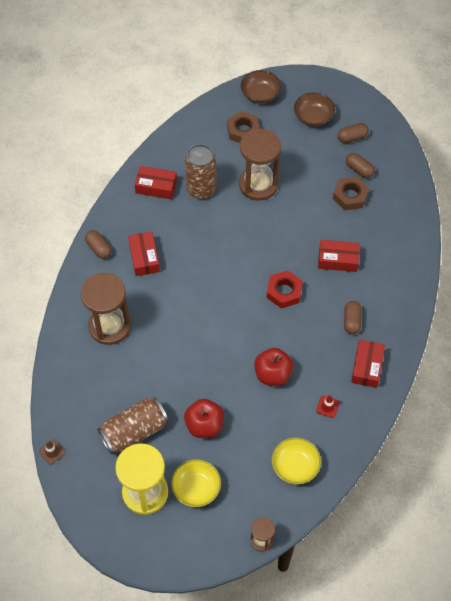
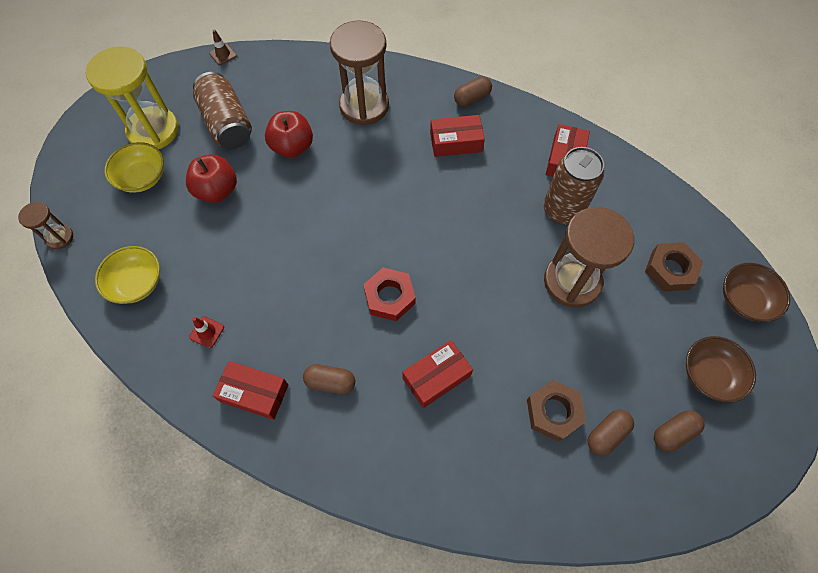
camera: 95 degrees right, 5 degrees up
(272, 374) = (268, 270): red apple -> red apple (292, 147)
(338, 260) = (436, 377): red box -> red box turned 45 degrees clockwise
(352, 137) = (673, 433): brown capsule -> brown capsule turned 75 degrees clockwise

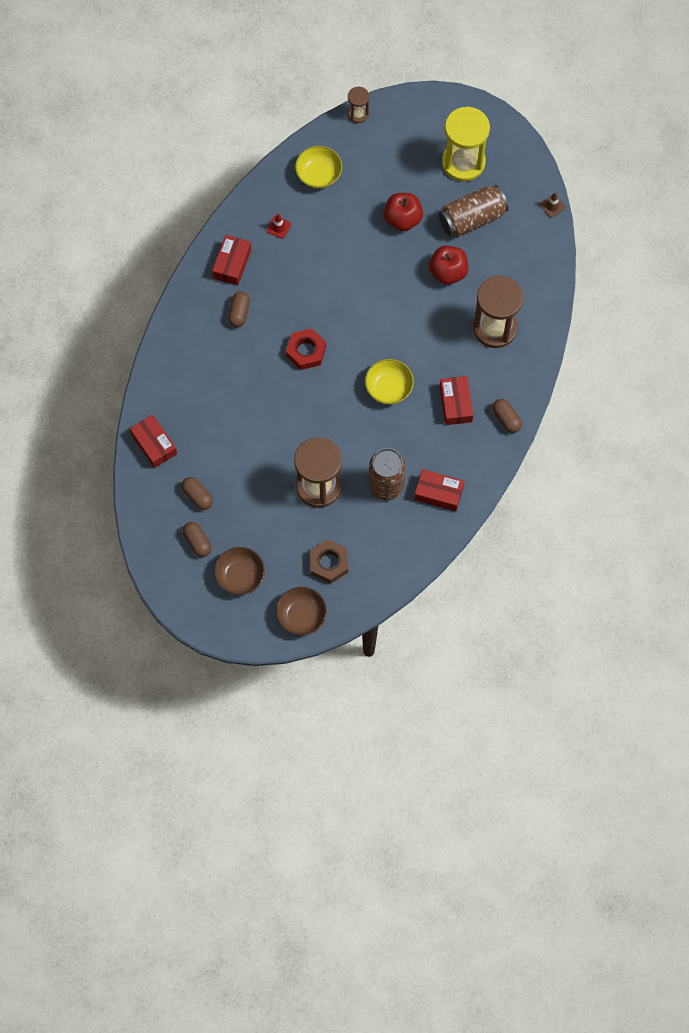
camera: 90 degrees right, 5 degrees up
(142, 177) = (415, 162): yellow bowl -> yellow bowl (389, 388)
(436, 377) = (242, 384): red box -> red box (154, 444)
(553, 412) = (214, 462): brown nut -> none

